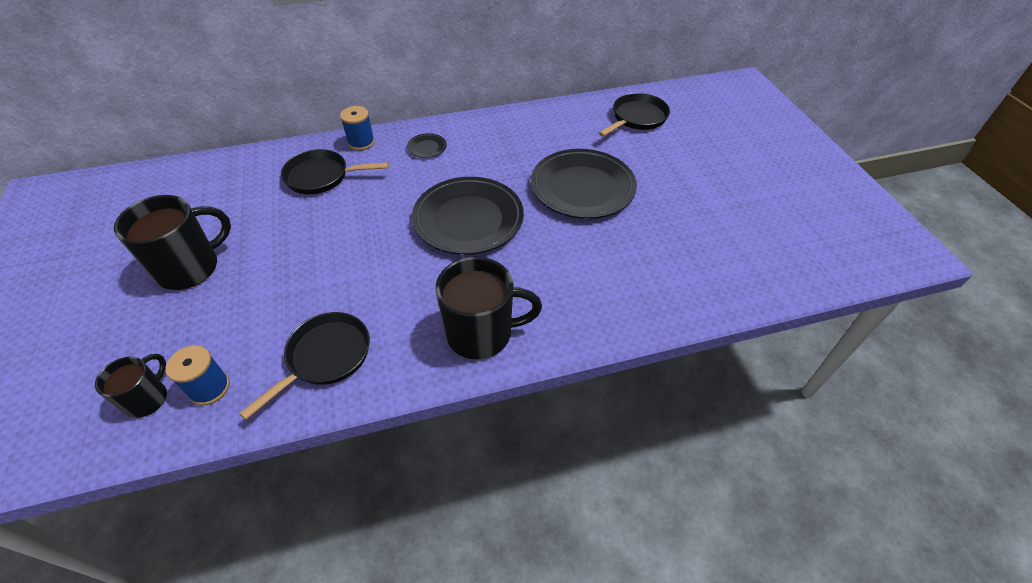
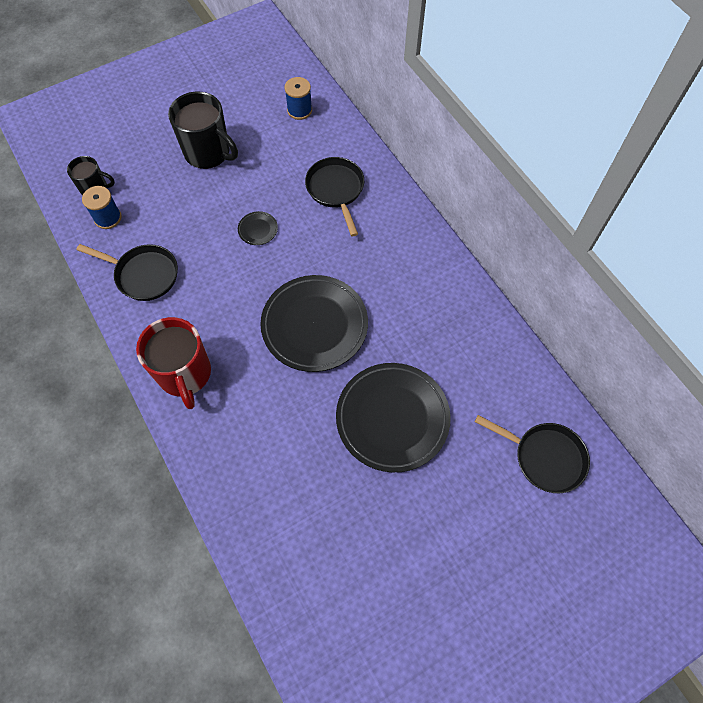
camera: 75 degrees right, 15 degrees up
(361, 142) = (395, 200): blue spool -> blue spool (299, 110)
(427, 147) = (407, 257): black plate -> black plate (258, 230)
(481, 334) = (185, 374): black mug -> red mug

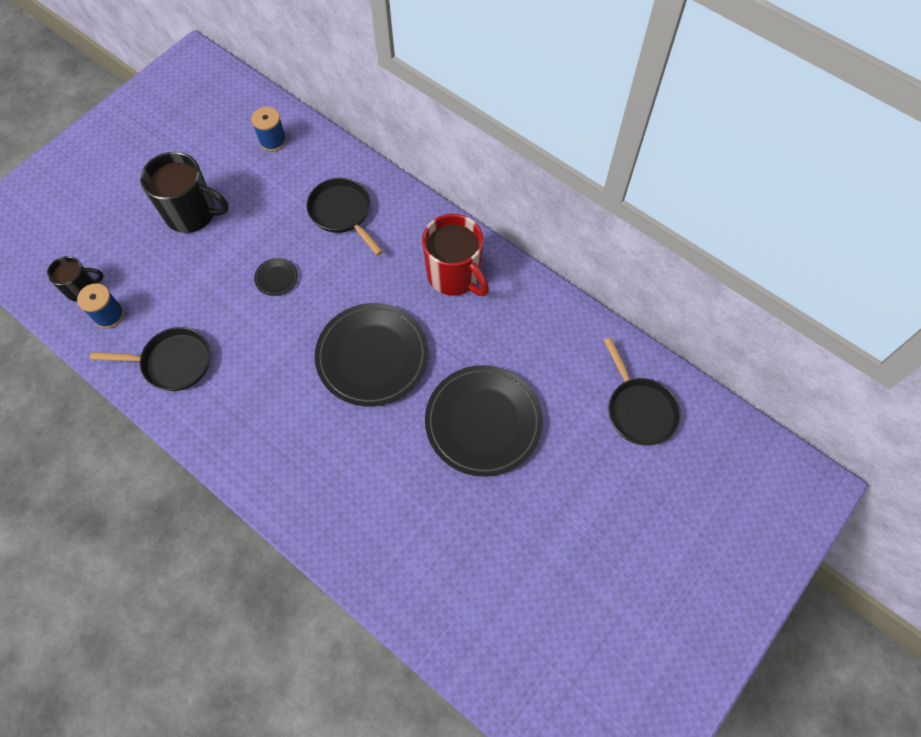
camera: 20 degrees left, 0 degrees up
(185, 374) = (257, 450): red mug -> red mug (454, 275)
(544, 457) = (639, 410): black pan -> black pan turned 60 degrees clockwise

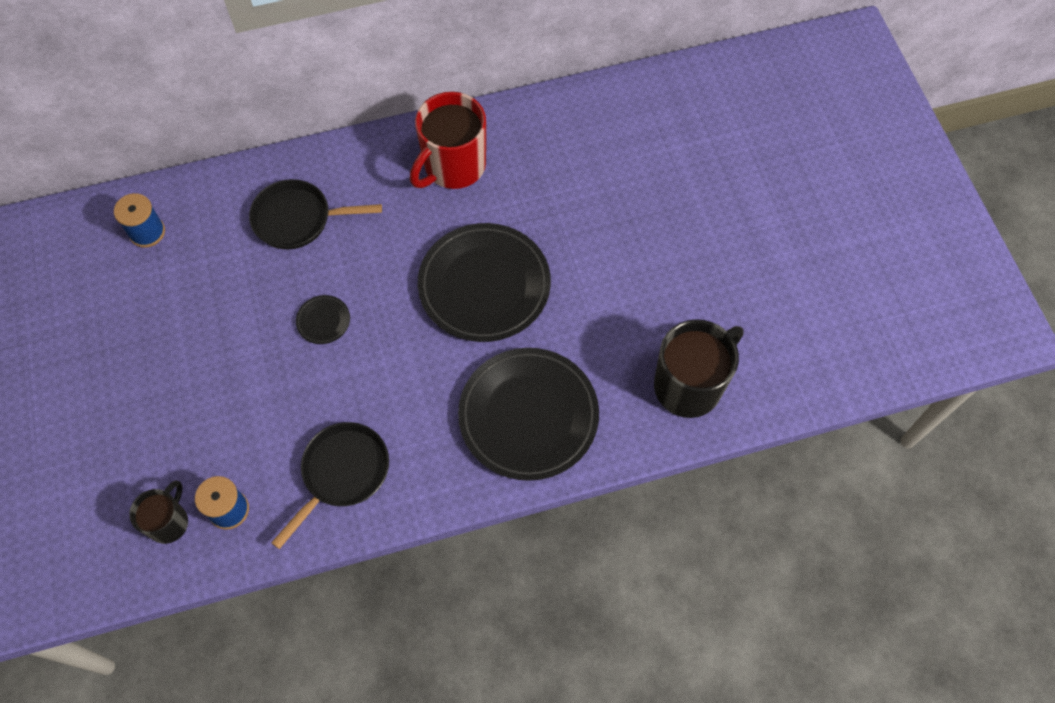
camera: 55 degrees left, 0 degrees up
(192, 213) = (170, 359): black mug -> black mug (689, 385)
(454, 275) = (453, 166): red mug -> red mug turned 135 degrees clockwise
(483, 422) = (623, 234): black plate -> black plate (528, 416)
(639, 410) = (700, 111): black pan -> none

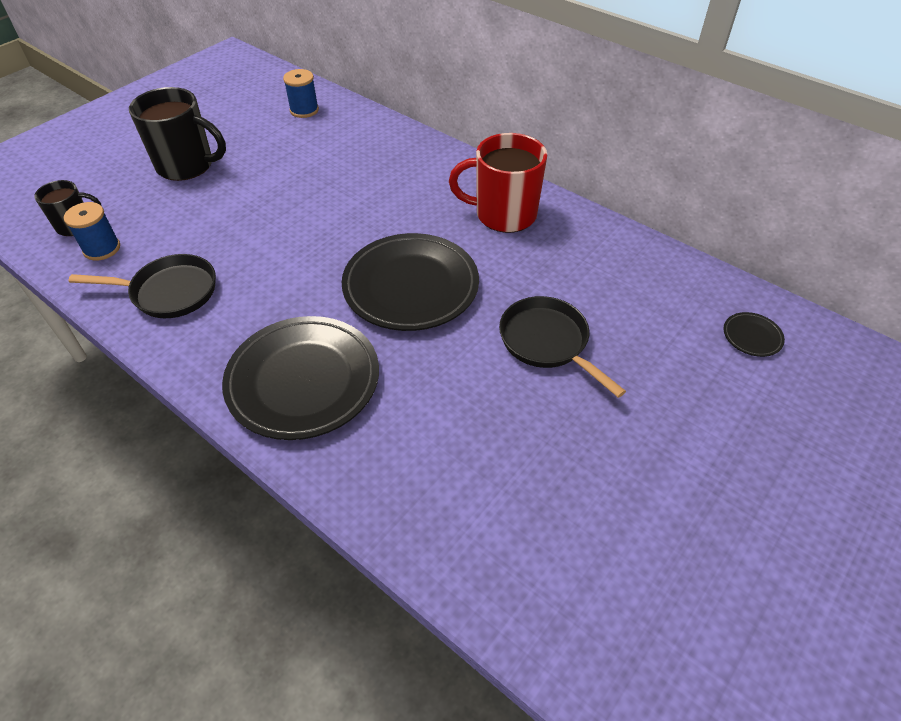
camera: 55 degrees right, 15 degrees down
(298, 219) = (376, 164): black pan -> black pan (547, 342)
(323, 321) = (300, 216): black plate -> black plate (752, 336)
(689, 385) = (433, 494): black mug -> black mug (187, 165)

